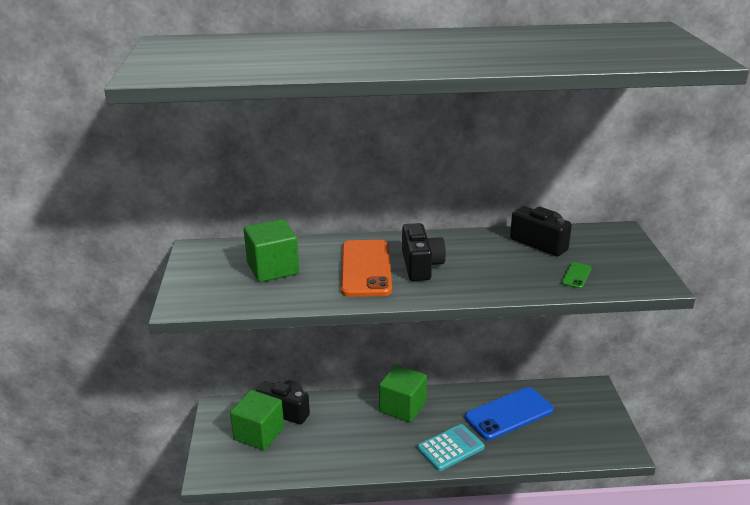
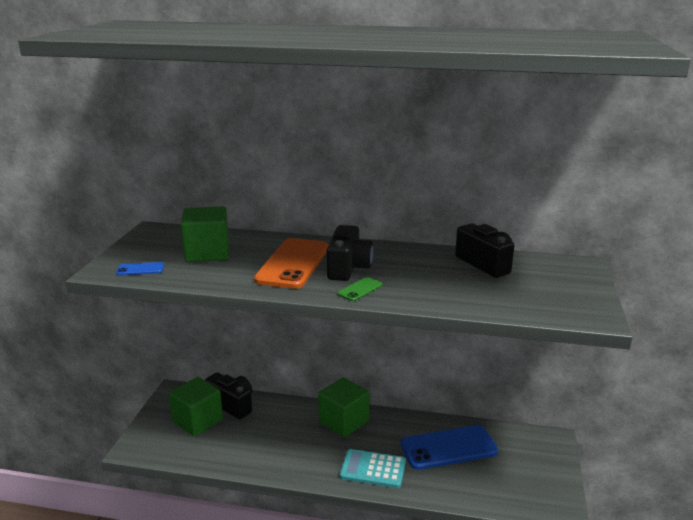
camera: 15 degrees right, 5 degrees down
(218, 298) = (140, 269): none -> blue phone
(450, 448) = (373, 469): turquoise calculator -> turquoise calculator turned 150 degrees counterclockwise
(576, 275) = (505, 297): green phone -> green phone (360, 289)

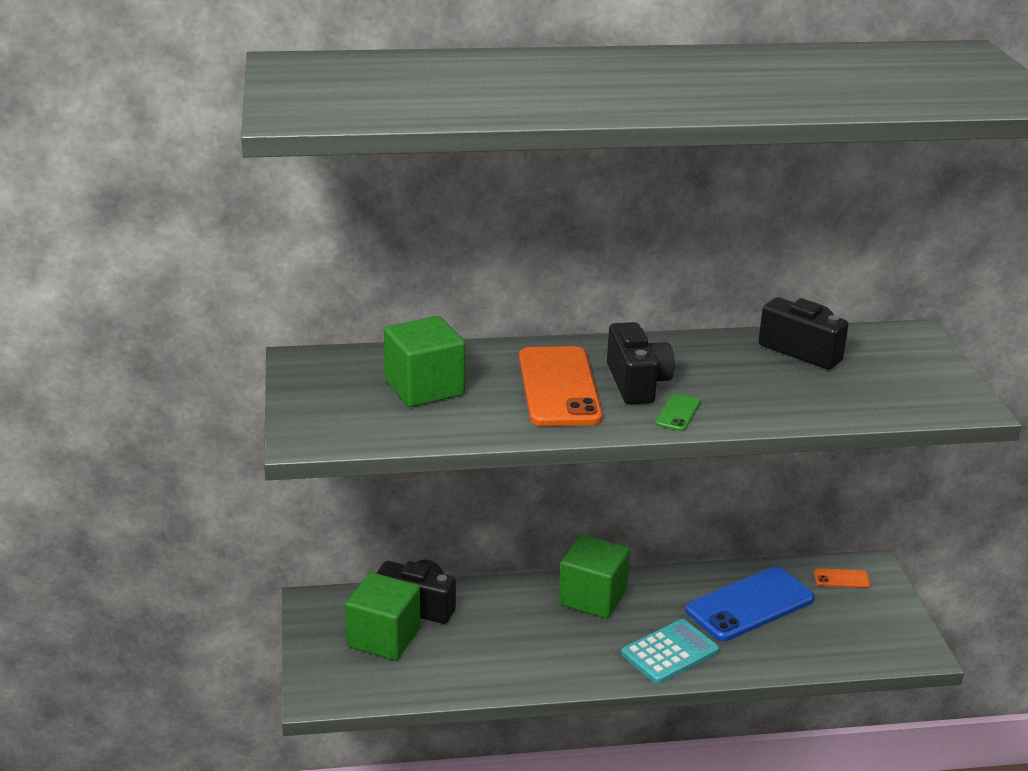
camera: 20 degrees left, 5 degrees up
(140, 269) = (355, 429): blue phone -> none
(373, 469) = (669, 652): turquoise calculator -> turquoise calculator turned 150 degrees clockwise
(525, 443) = (841, 579): none -> orange phone

